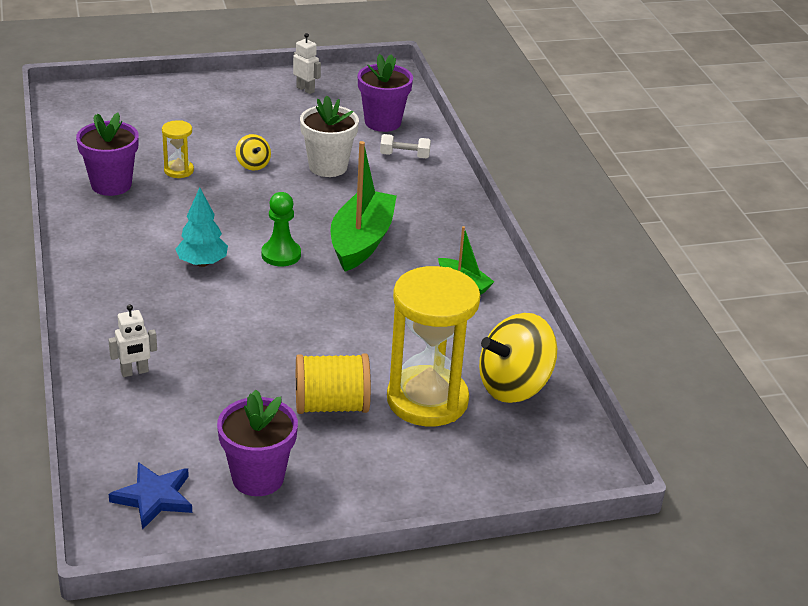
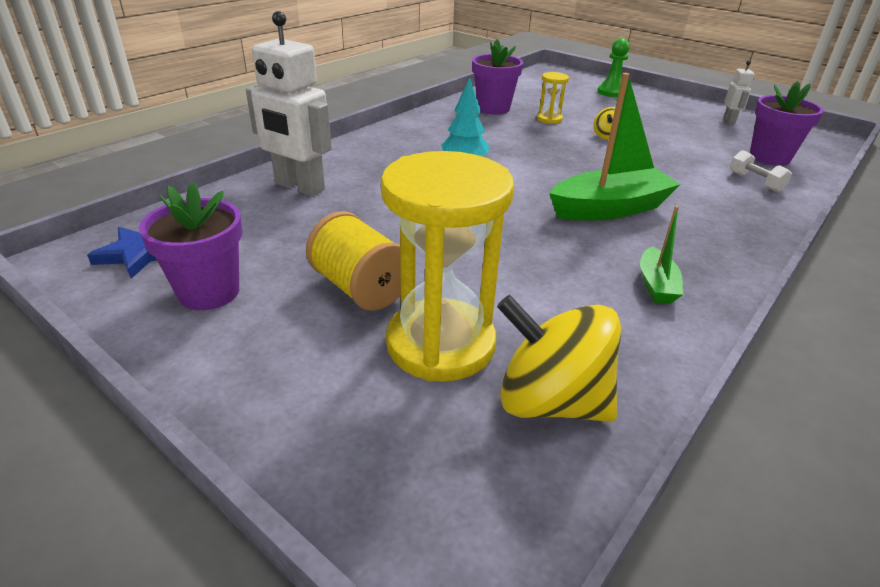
camera: 55 degrees right, 0 degrees up
(134, 372) = (299, 187): white robot -> white robot, size x2.09
(281, 255) = (527, 184): green pawn -> green pawn (611, 92)
(328, 167) = (667, 160): white flower pot -> none

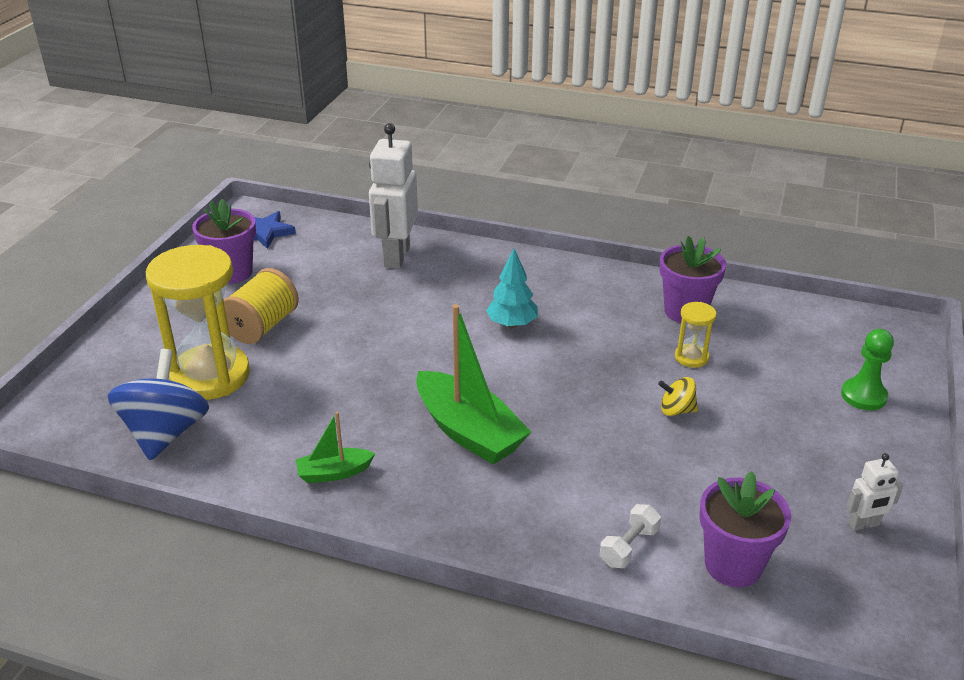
camera: 70 degrees right, 0 degrees up
(551, 401) = (165, 433): yellow spinning top -> blue spinning top

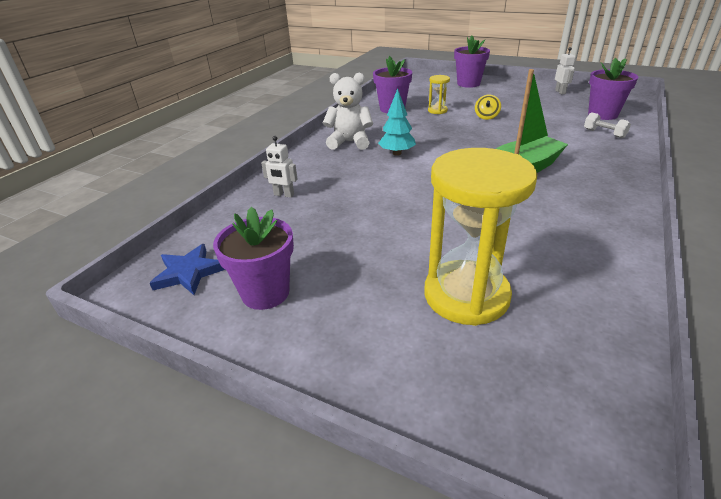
camera: 80 degrees left, 0 degrees up
(165, 433) = (569, 321): blue spinning top -> none
(262, 326) = (380, 265): yellow spool -> none
(334, 473) = (586, 220): green boat -> none
(396, 256) = (284, 195): white robot -> white robot, size x0.48
(543, 284) = (349, 142): none -> white teddy bear
(863, 396) = (468, 84): green pawn -> purple flower pot

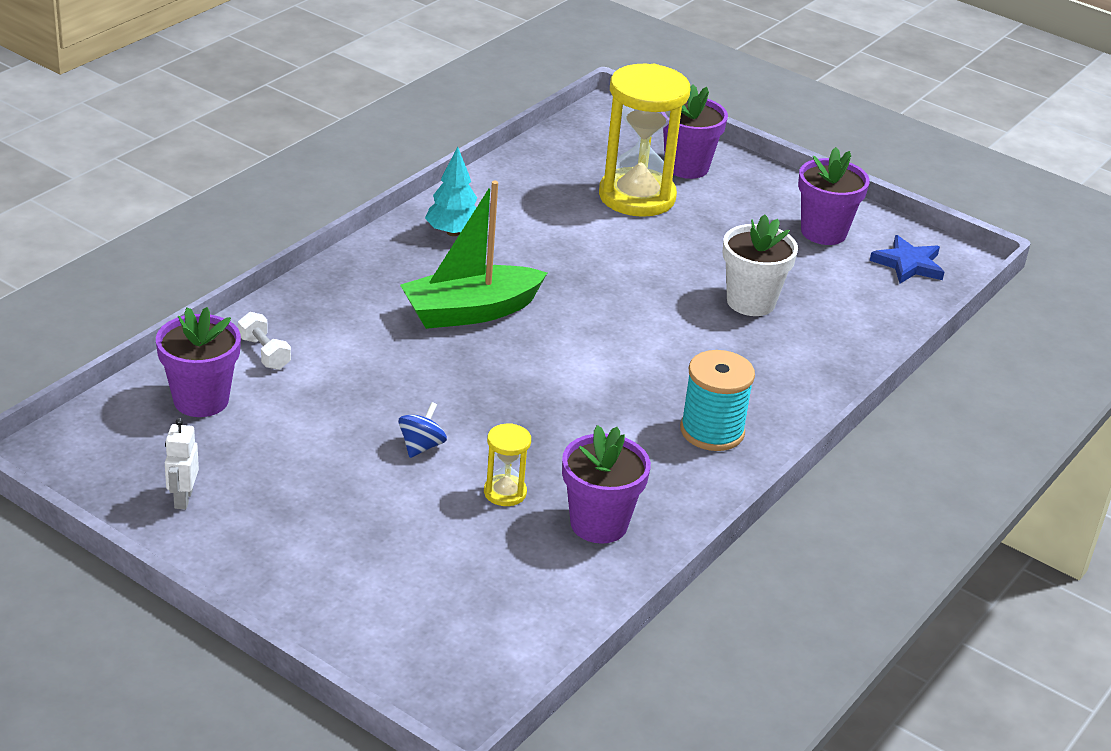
camera: 175 degrees left, 0 degrees up
(284, 195) = (820, 341): white robot -> none
(334, 211) = (751, 302): none -> white flower pot
(349, 142) = (712, 431): white teddy bear -> turquoise spool
(397, 153) = (637, 385): turquoise tree -> turquoise tree (453, 232)
(468, 84) = (357, 597): purple flower pot -> purple flower pot (686, 167)
(486, 117) = (421, 446): yellow spinning top -> blue spinning top

